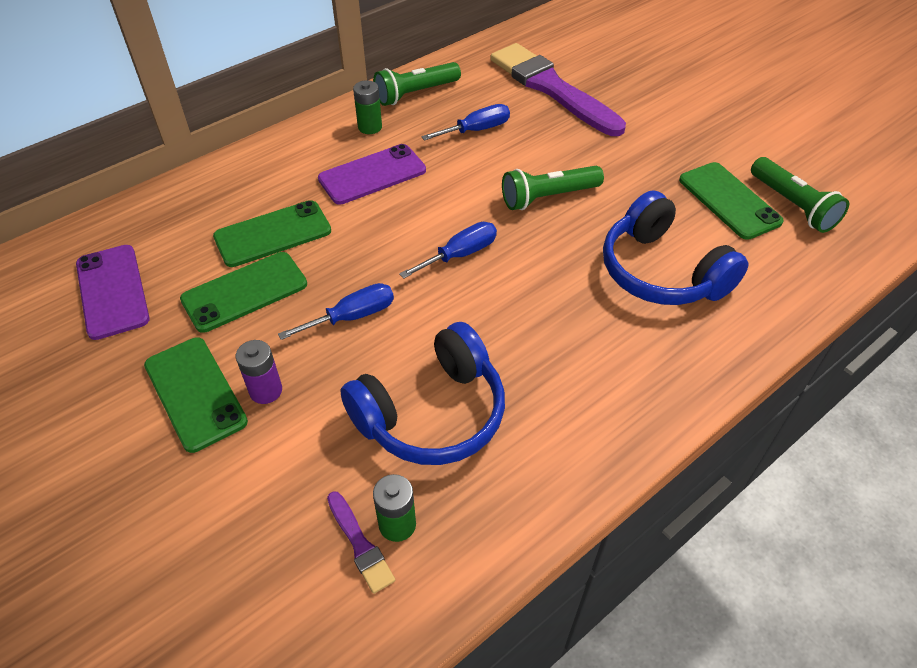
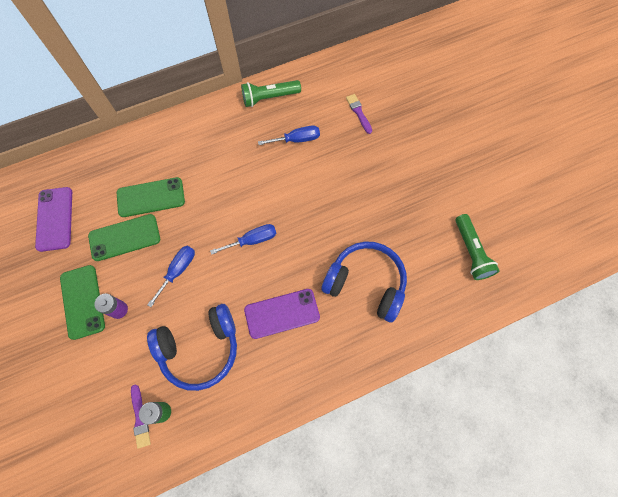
camera: 15 degrees right, 20 degrees up
(352, 316) = (178, 271): blue screwdriver -> blue screwdriver turned 45 degrees counterclockwise
(370, 127) = (232, 121): green battery -> none
(372, 175) = (221, 163): purple phone -> purple phone (282, 313)
(548, 197) = (321, 207): green flashlight -> none
(551, 88) = (358, 112): purple brush -> purple brush, size x0.41
(661, 271) = (366, 283): blue headphones -> blue headphones turned 135 degrees clockwise
(729, 201) = (432, 238): green phone -> none

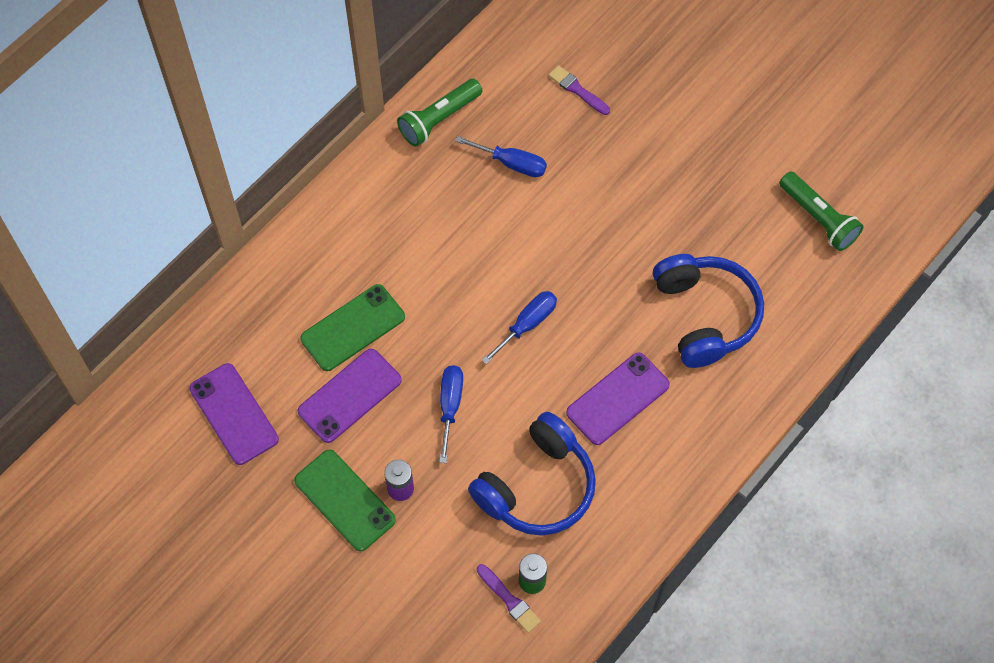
camera: 25 degrees left, 5 degrees down
(124, 237) = (349, 395): green phone -> purple phone
(297, 139) = (512, 163): blue screwdriver -> blue screwdriver turned 60 degrees clockwise
(366, 283) = (705, 315): blue headphones -> blue headphones turned 75 degrees clockwise

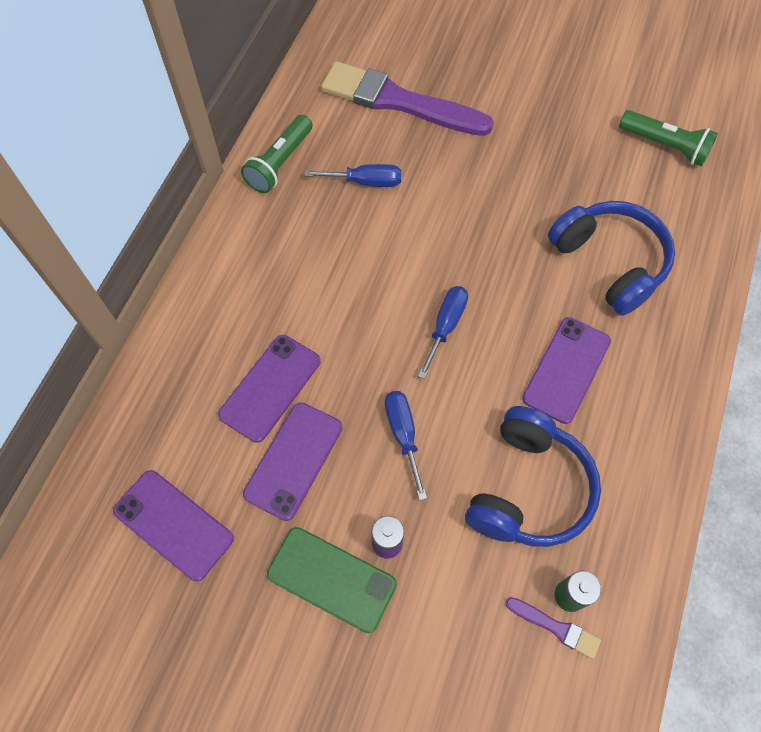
camera: 20 degrees left, 0 degrees up
(353, 328) = (270, 388): green phone -> purple phone
(577, 90) = (398, 101): purple brush -> purple brush, size x2.45

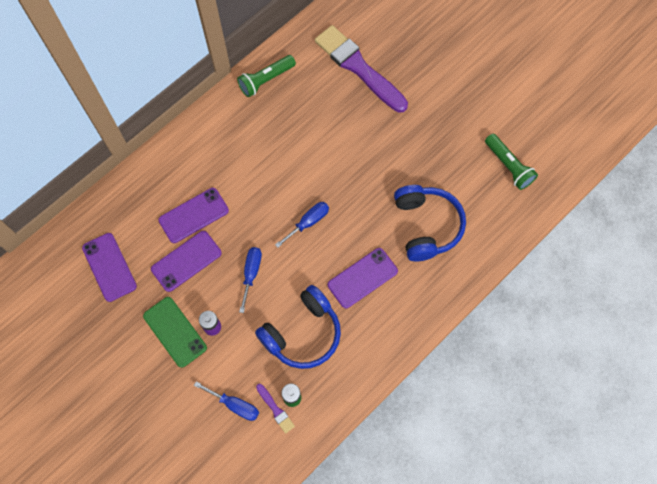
camera: 25 degrees right, 5 degrees up
(366, 182) = (310, 113): blue screwdriver -> blue screwdriver (235, 405)

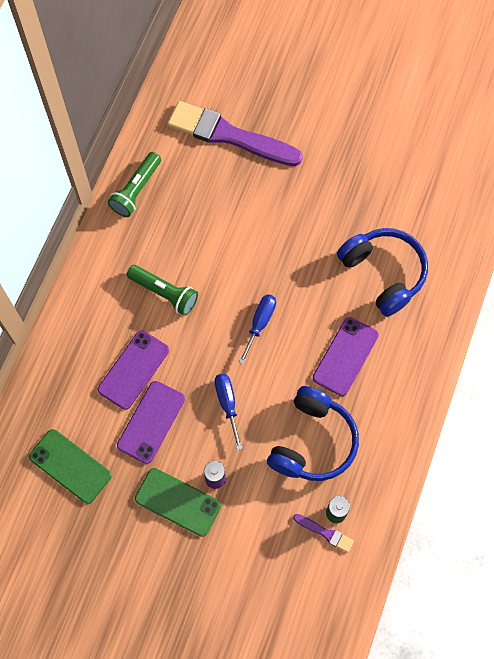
camera: 25 degrees left, 0 degrees up
(109, 267) = (70, 466): purple phone -> green phone
(235, 405) = (281, 548): blue screwdriver -> none
(508, 166) = (435, 175): green flashlight -> green flashlight (164, 293)

